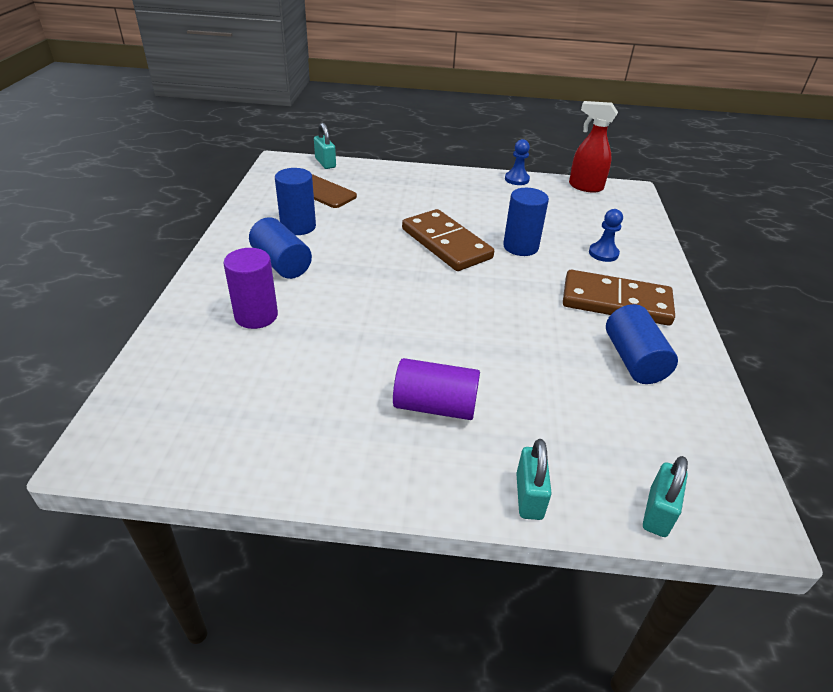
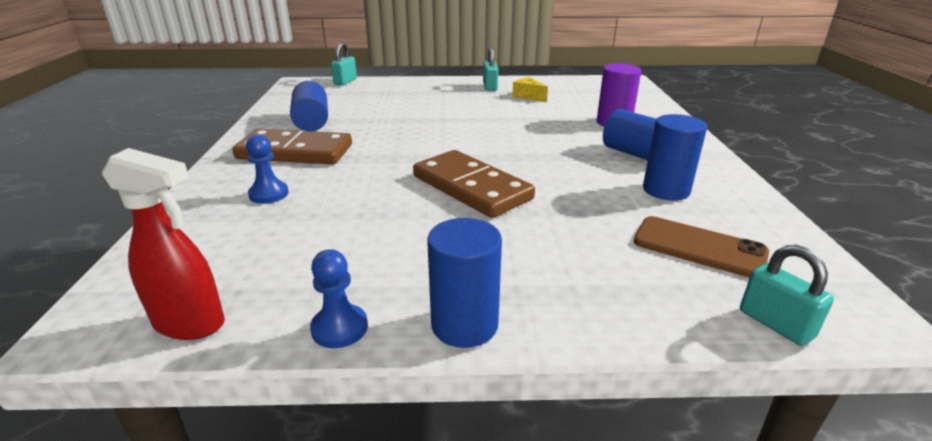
camera: 175 degrees right, 10 degrees down
(324, 402) = (528, 96): none -> yellow cheese
(435, 406) = (460, 99): purple cylinder -> none
(520, 247) = (376, 192): blue cylinder -> blue cylinder (464, 325)
(529, 496) = (408, 82): turquoise padlock -> turquoise padlock (490, 87)

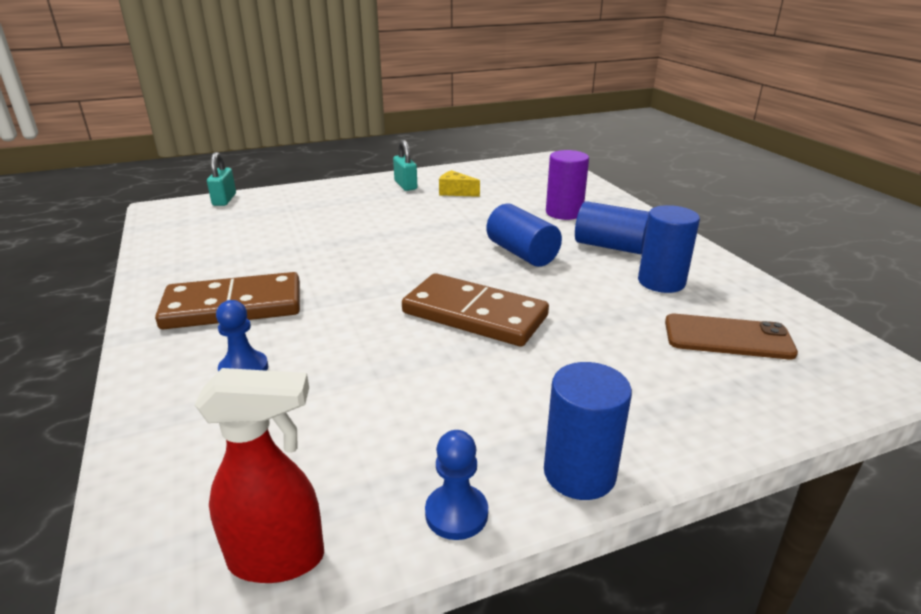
camera: 20 degrees left, 0 degrees up
(312, 122) = (223, 261): blue cylinder -> blue cylinder (522, 253)
(775, 324) = (832, 399): turquoise padlock -> none

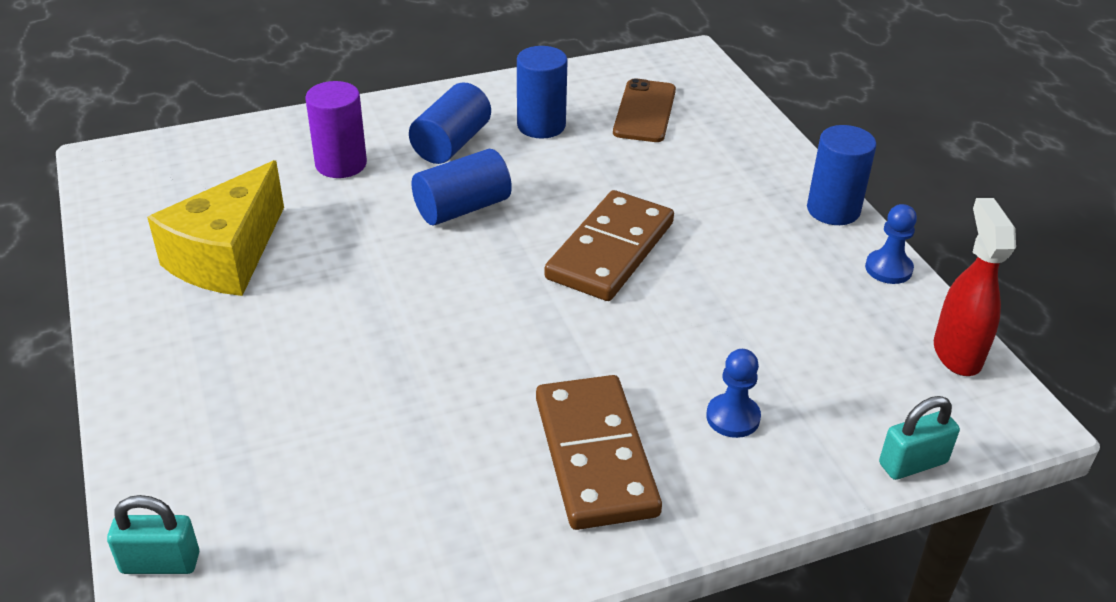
camera: 90 degrees left, 10 degrees up
(405, 185) = (172, 312): turquoise padlock -> turquoise padlock (912, 463)
(455, 192) = (227, 256): yellow cheese -> yellow cheese, size x2.17

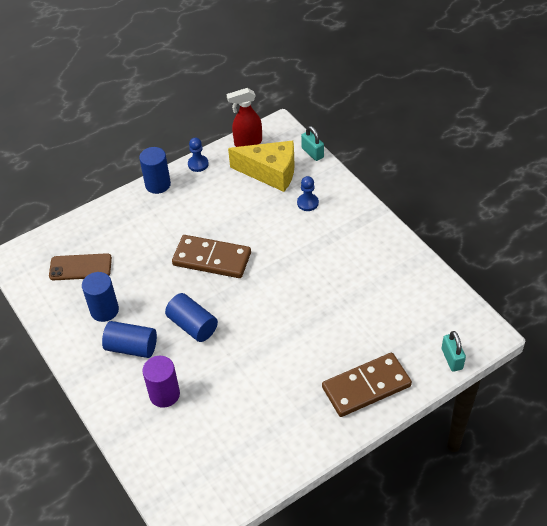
camera: 100 degrees left, 10 degrees up
(227, 256) = (262, 416): yellow cheese -> yellow cheese (270, 173)
(595, 456) = (344, 240): brown domino -> brown domino (366, 386)

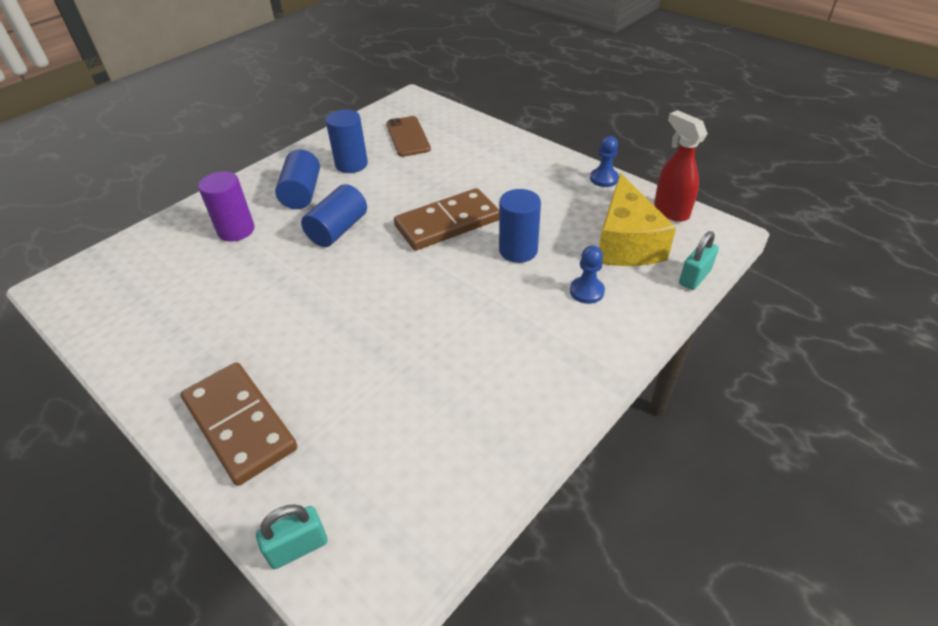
camera: 75 degrees right, 5 degrees down
(158, 184) = (552, 157): blue cylinder -> blue cylinder (518, 250)
(212, 259) = (447, 223): brown domino -> brown domino turned 60 degrees clockwise

